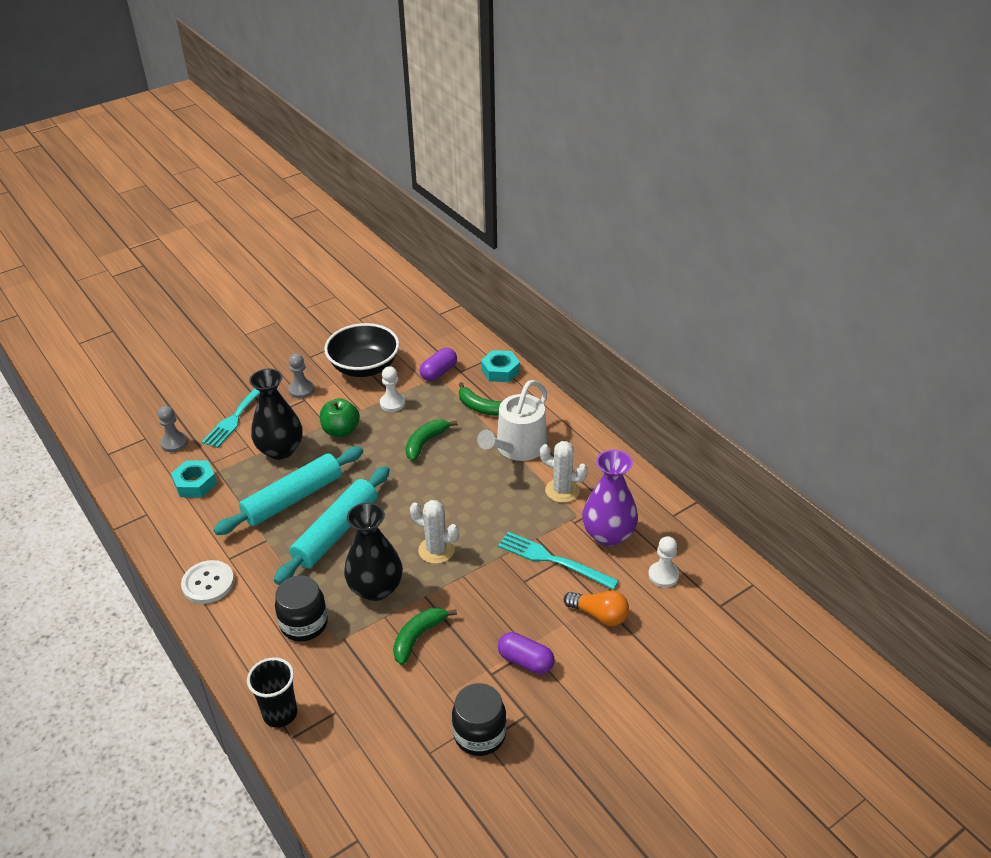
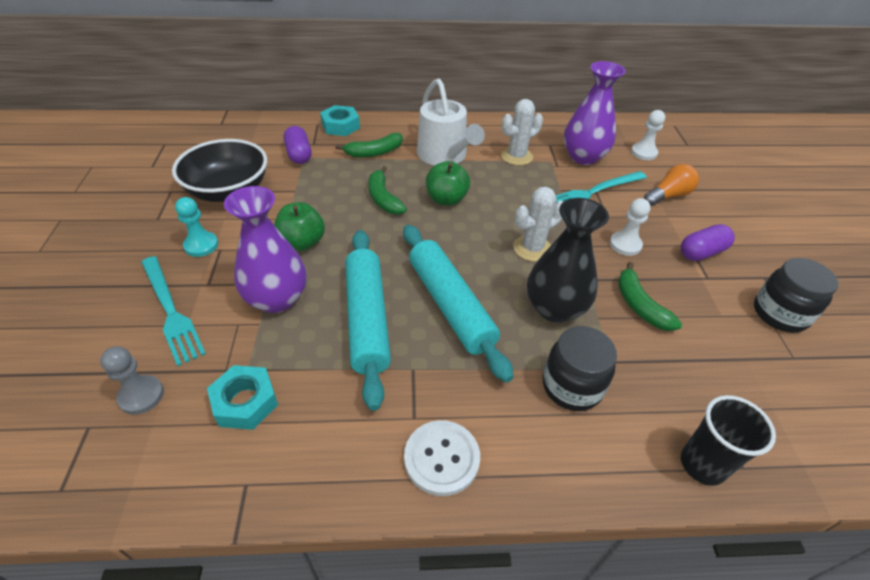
camera: 60 degrees left, 5 degrees up
(280, 450) = (277, 299): black vase -> purple vase
(301, 390) = (201, 245): grey pawn -> turquoise pawn
(392, 403) = (305, 195): white pawn -> white pawn (625, 245)
(456, 476) = (446, 199): none -> green apple

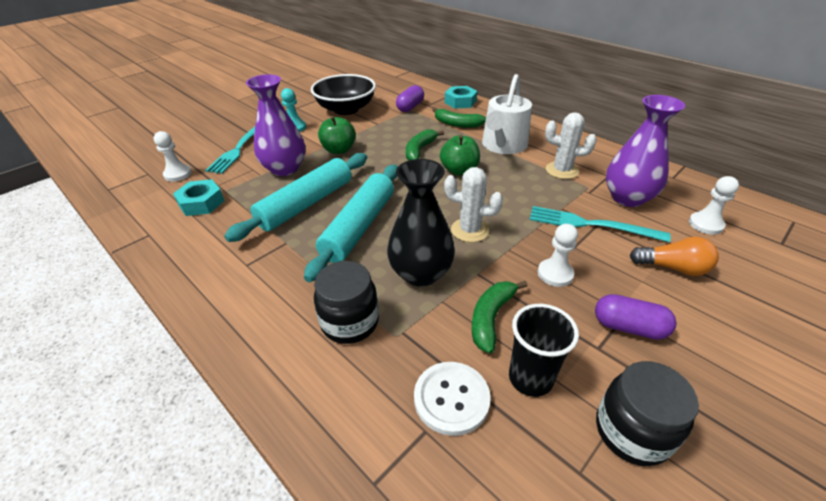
camera: 50 degrees right, 5 degrees down
(141, 396) = (178, 174): grey pawn -> white pawn
(441, 458) = (224, 293): white button -> white button (451, 398)
(702, 464) = (348, 447): black cup -> black cup (530, 378)

